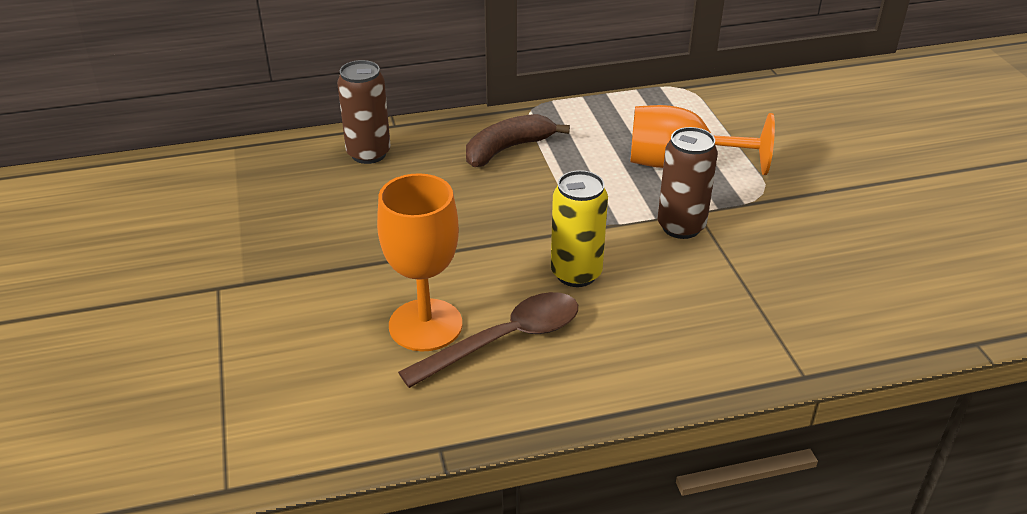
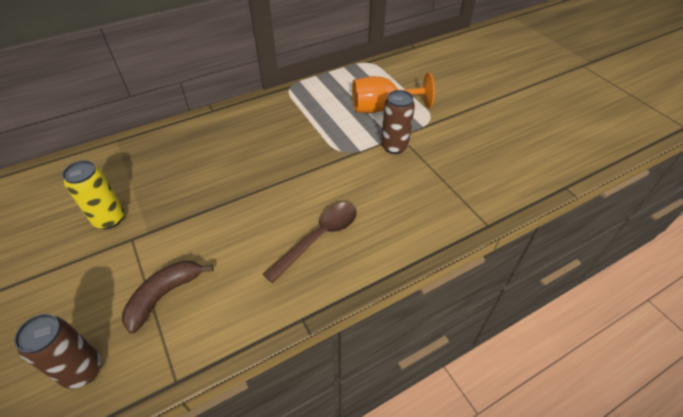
camera: 15 degrees left, 10 degrees up
(368, 154) = (202, 131): brown can -> brown can (83, 370)
(425, 325) = (269, 238): orange goblet -> none
(508, 149) = (283, 115): brown banana -> brown banana (164, 295)
(576, 273) = (346, 187): yellow can -> yellow can (109, 219)

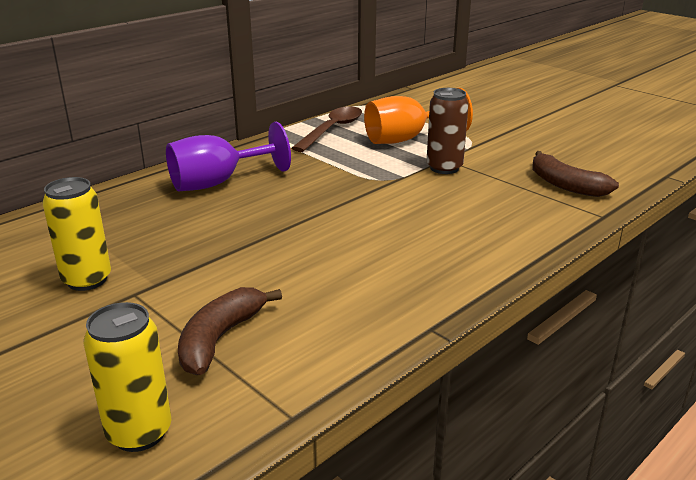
camera: 15 degrees left, 20 degrees down
(83, 370) = (139, 432): brown can -> yellow can
(229, 135) = (217, 183): none -> purple goblet
(319, 238) = (403, 255): brown spoon -> brown spoon (332, 130)
(477, 183) = (565, 185): none -> brown banana

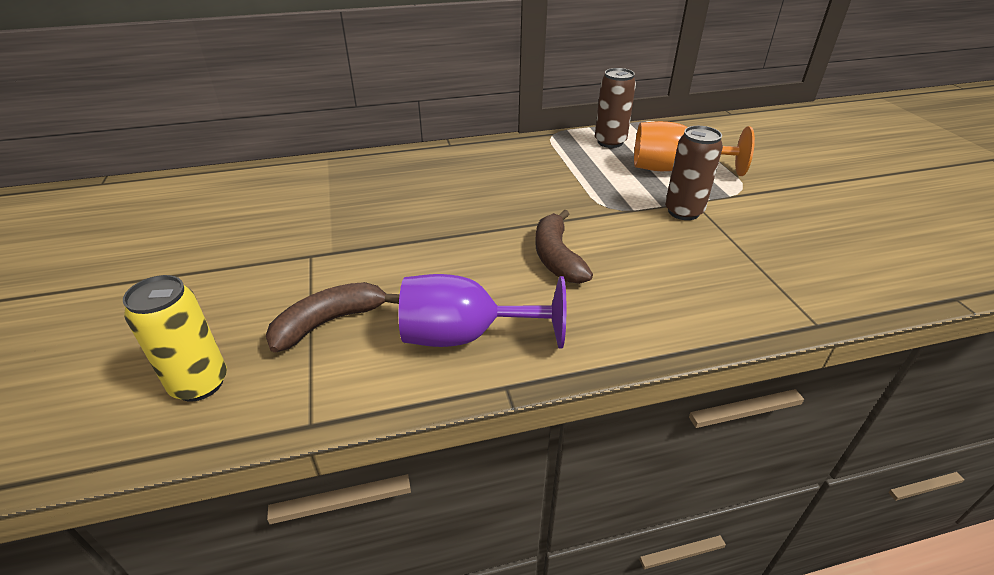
camera: 30 degrees right, 10 degrees up
(87, 280) = (292, 231): yellow can -> none
(217, 183) = (463, 170): purple goblet -> purple goblet (465, 336)
(332, 130) = (610, 142): brown spoon -> brown can
(565, 185) = (805, 271): brown banana -> brown banana (556, 257)

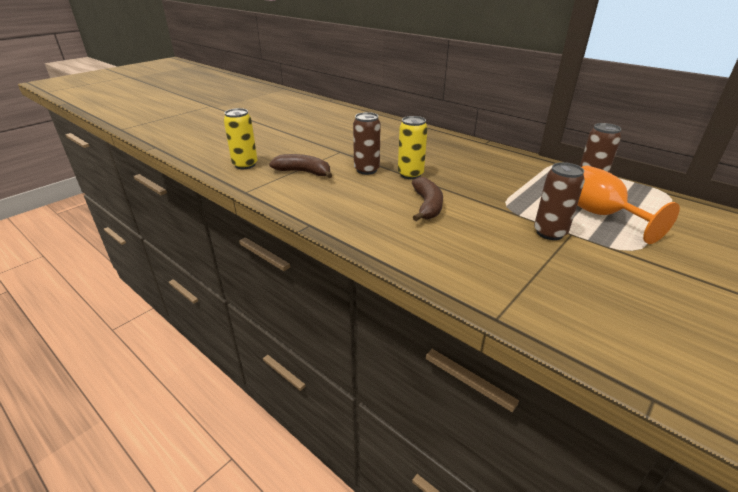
camera: 55 degrees right, 5 degrees down
(404, 259) = (366, 170): none -> brown can
(462, 231) = (410, 174): none -> yellow can
(465, 336) = (331, 203): purple goblet -> none
(556, 257) = (427, 206): brown banana -> brown banana turned 135 degrees clockwise

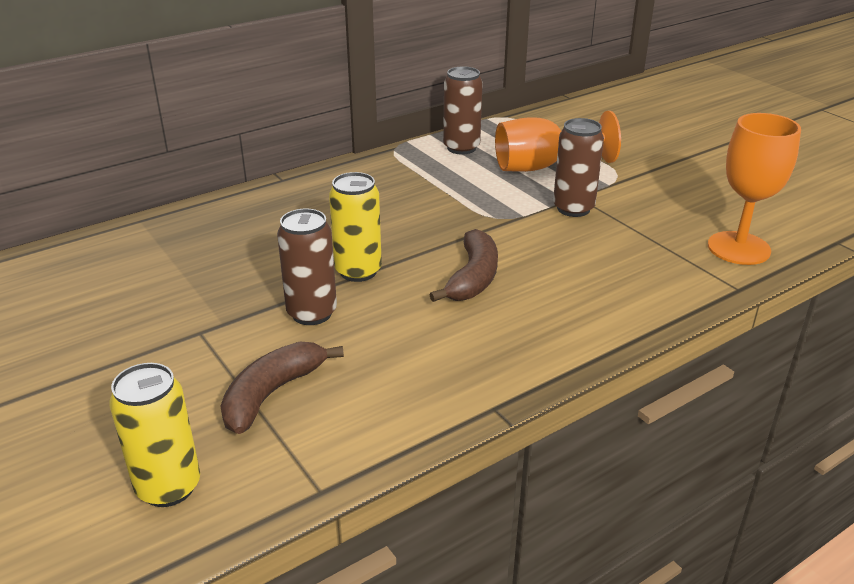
camera: 75 degrees left, 0 degrees up
(427, 206) = (473, 278): brown banana -> brown banana turned 90 degrees clockwise
(567, 320) = (738, 248): none -> orange goblet

